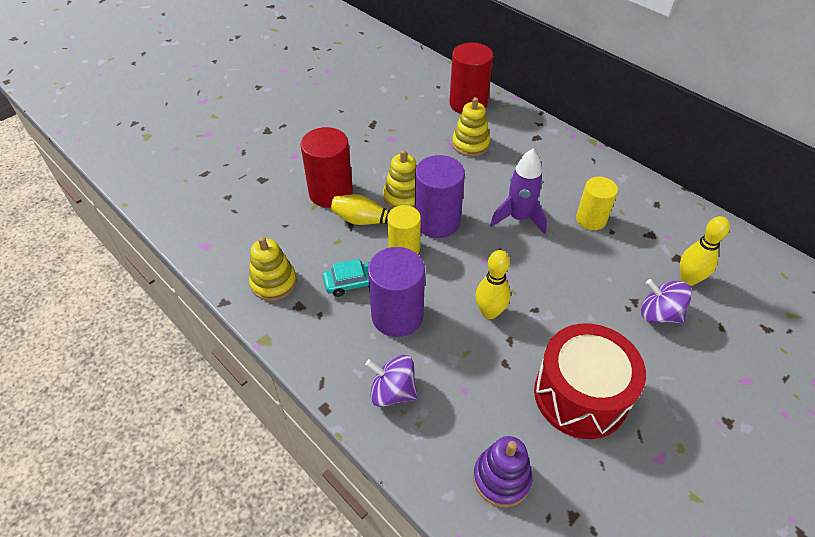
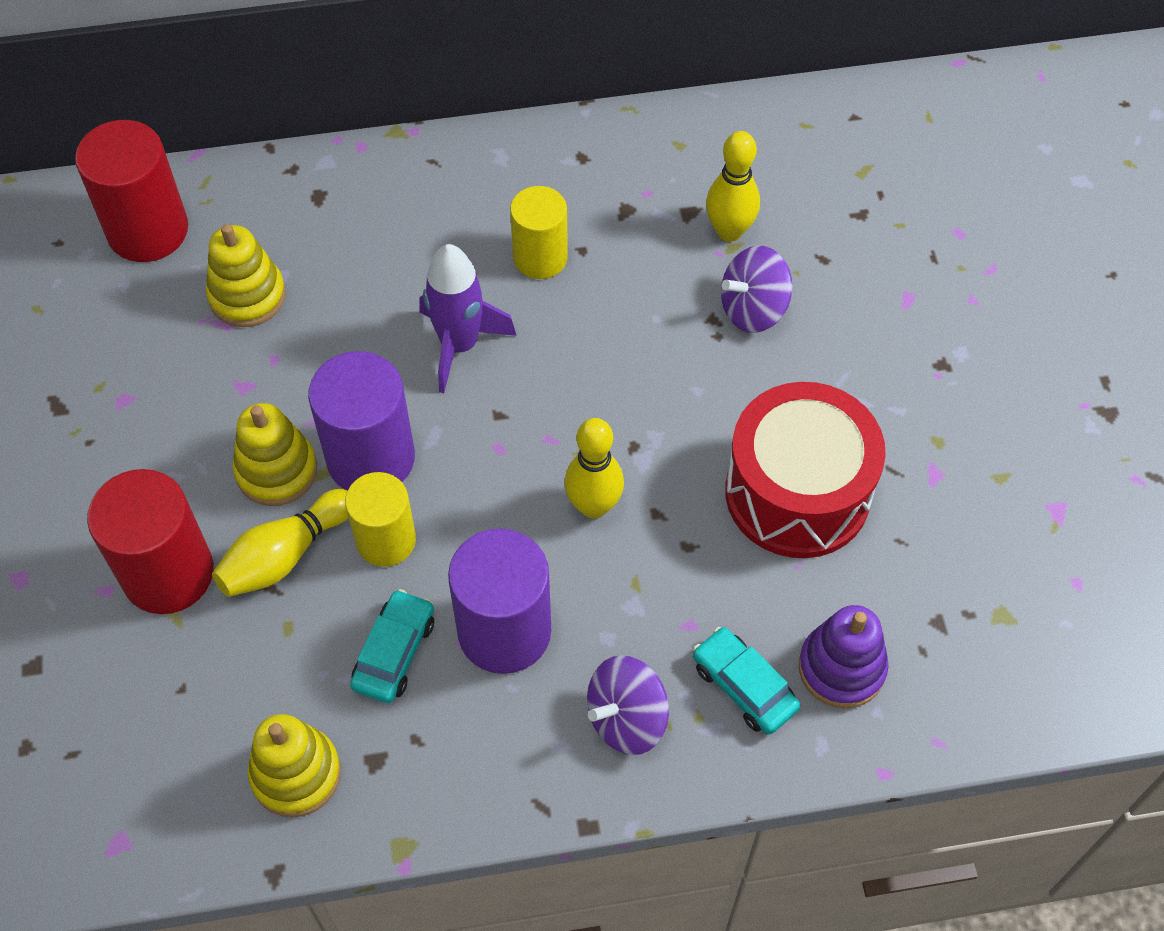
camera: 55 degrees left, 10 degrees up
(451, 435) = (744, 686): none -> turquoise car

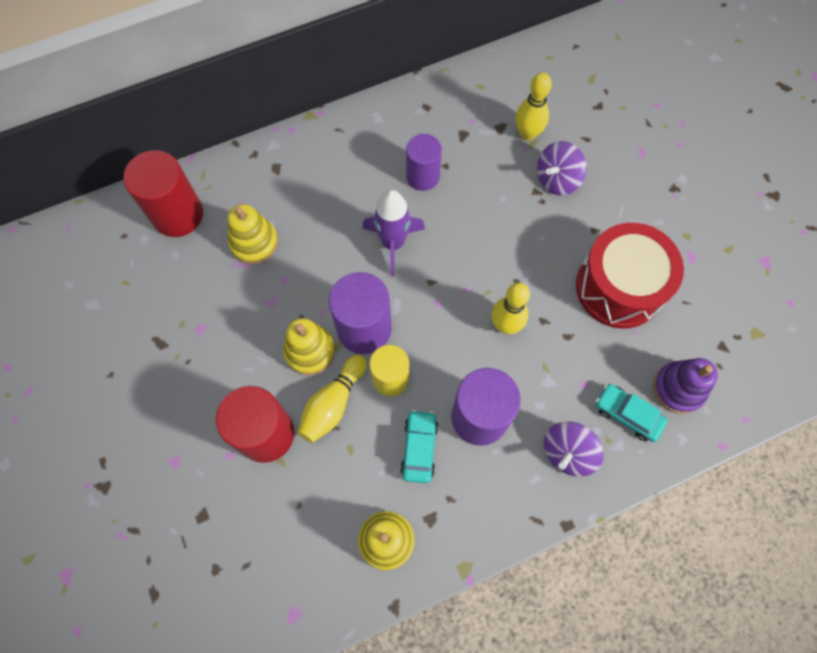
camera: 15 degrees left, 10 degrees up
(540, 257) = (422, 176): yellow cylinder -> purple cylinder

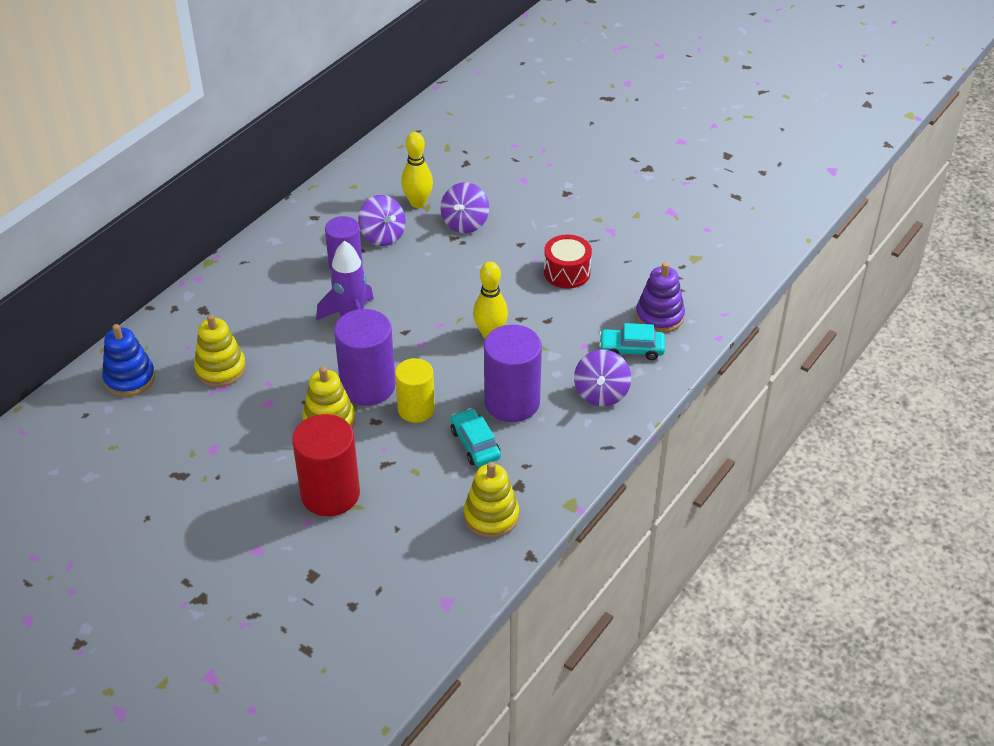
camera: 30 degrees left, 25 degrees down
(177, 214) = (129, 378): red cylinder -> blue stacking toy
(333, 403) = (377, 447): yellow bowling pin -> none
(474, 158) = (383, 236): none -> purple spinning top
(619, 287) = (567, 272): red drum -> red drum, size x0.56

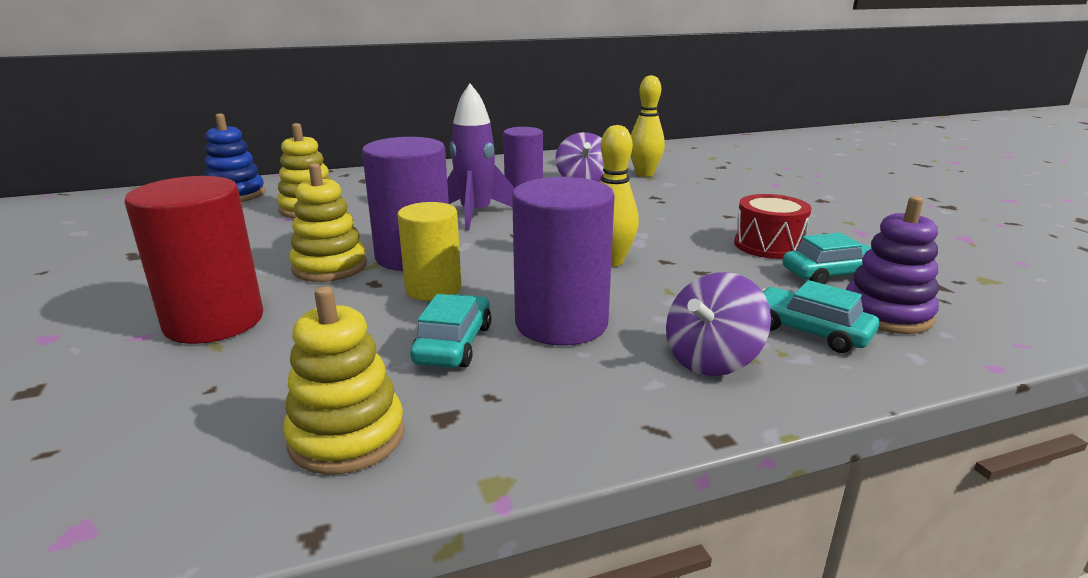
camera: 35 degrees right, 20 degrees down
(465, 223) = (679, 192): purple spinning top -> none
(617, 290) = (831, 275): none -> turquoise car

